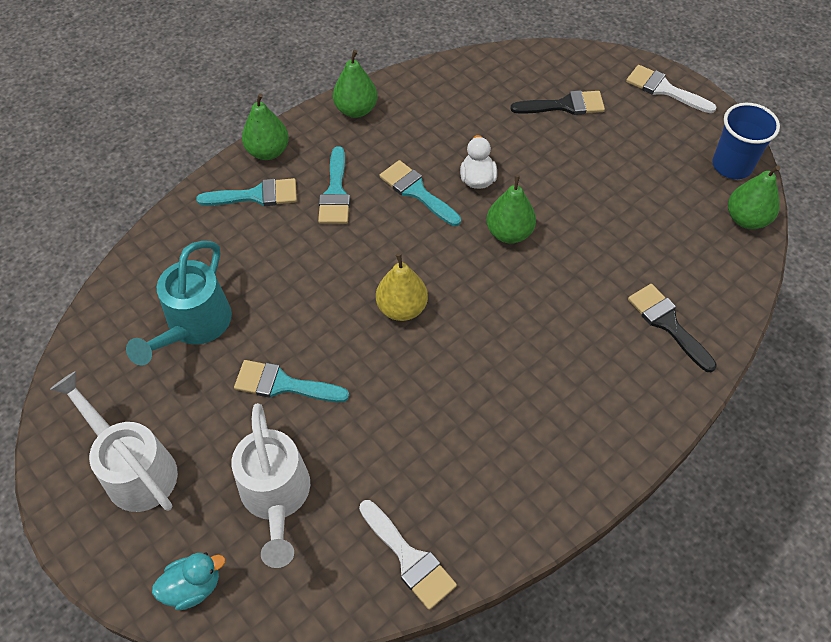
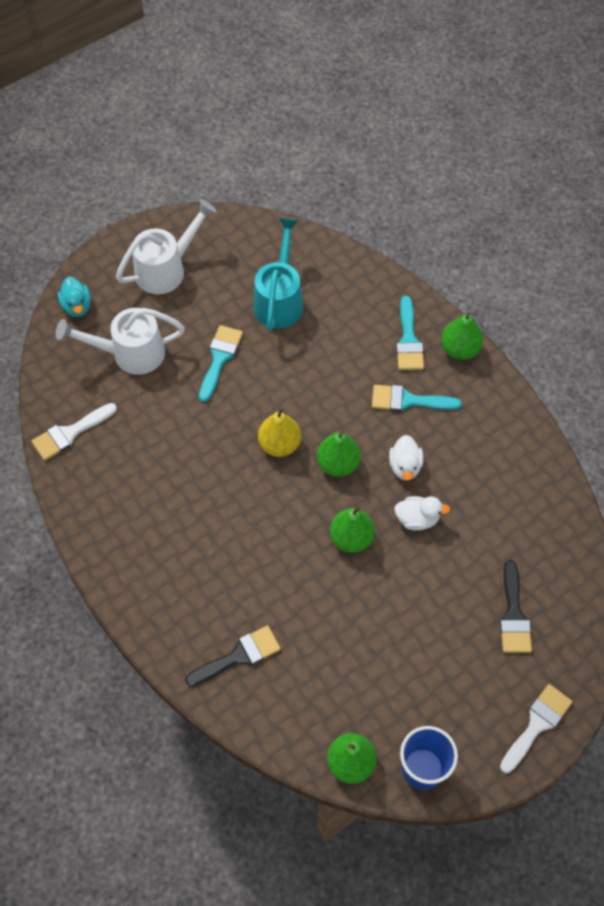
camera: 95 degrees right, 5 degrees up
(194, 326) = (279, 299): turquoise watering can -> turquoise watering can turned 75 degrees clockwise
(356, 110) = (511, 422): green pear -> green pear (338, 464)
(417, 192) = (405, 466): turquoise brush -> white duck

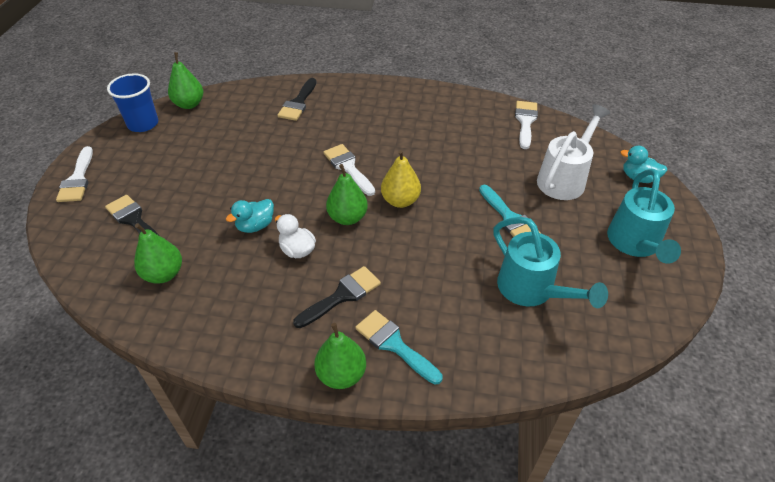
camera: 135 degrees right, 15 degrees down
(166, 269) = (635, 244): white watering can -> turquoise watering can
(282, 518) = (348, 167): none -> white brush
(351, 538) = (291, 187): green pear -> green pear (164, 274)
(408, 400) = (342, 296): turquoise brush -> black brush
(417, 519) = (255, 226): white duck -> turquoise duck

